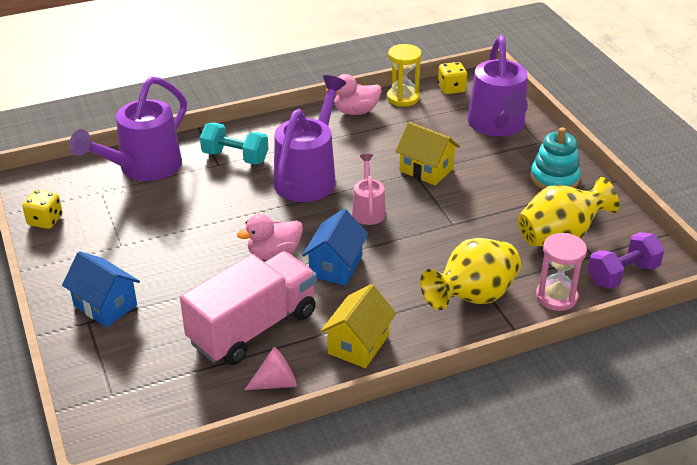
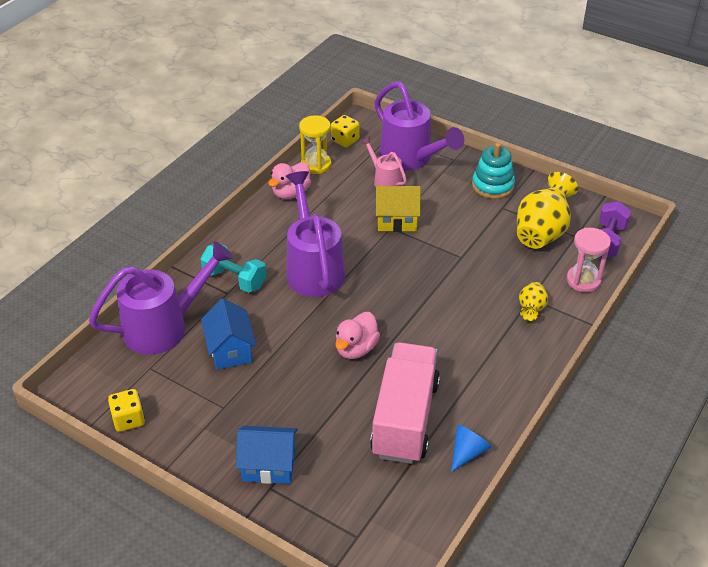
camera: 35 degrees left, 5 degrees up
(143, 168) = (164, 327): purple watering can -> purple watering can turned 120 degrees counterclockwise
(235, 157) = (234, 279): turquoise dumbbell -> turquoise dumbbell turned 45 degrees clockwise
(276, 382) = (467, 452): pink cone -> blue cone
(336, 266) = (413, 335): blue house -> blue house (230, 350)
(358, 344) = (493, 389): yellow house -> none
(368, 210) = (389, 276): pink watering can -> pink watering can (385, 181)
(472, 297) = (531, 309): yellow vase -> yellow vase, size x0.51

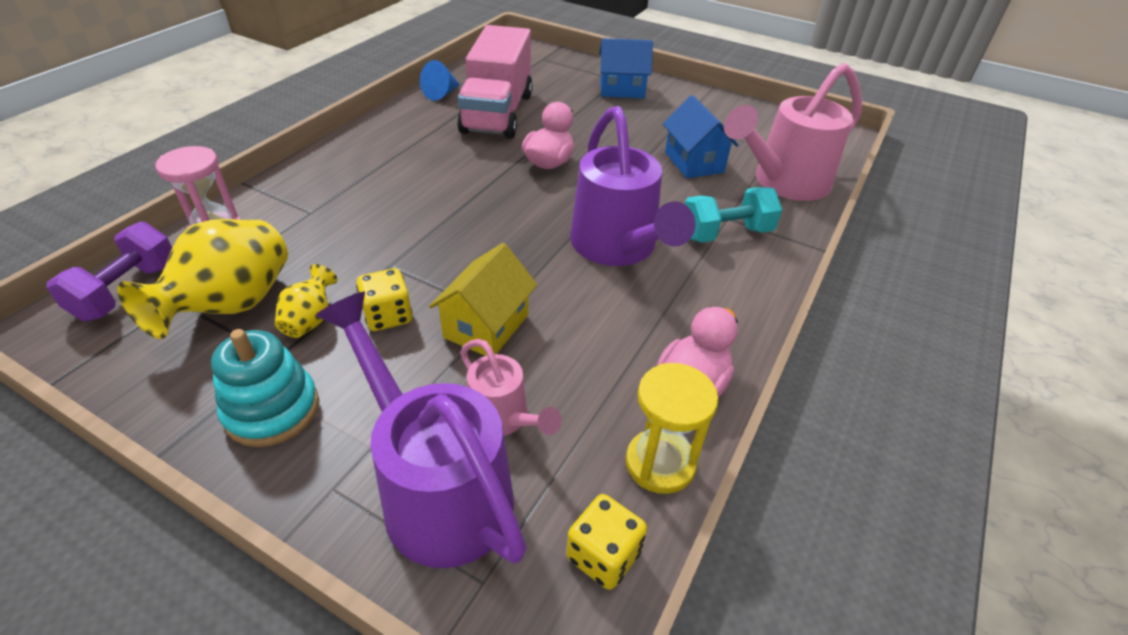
camera: 175 degrees right, 0 degrees up
(128, 419) = (765, 115): yellow dice -> yellow dice (388, 316)
(164, 327) = (783, 183): purple watering can -> pink watering can
(234, 279) = (725, 233): turquoise dumbbell -> turquoise dumbbell turned 45 degrees counterclockwise
(397, 220) = (486, 326): yellow house -> yellow house turned 60 degrees counterclockwise
(531, 309) = (317, 199): yellow vase -> yellow vase (310, 320)

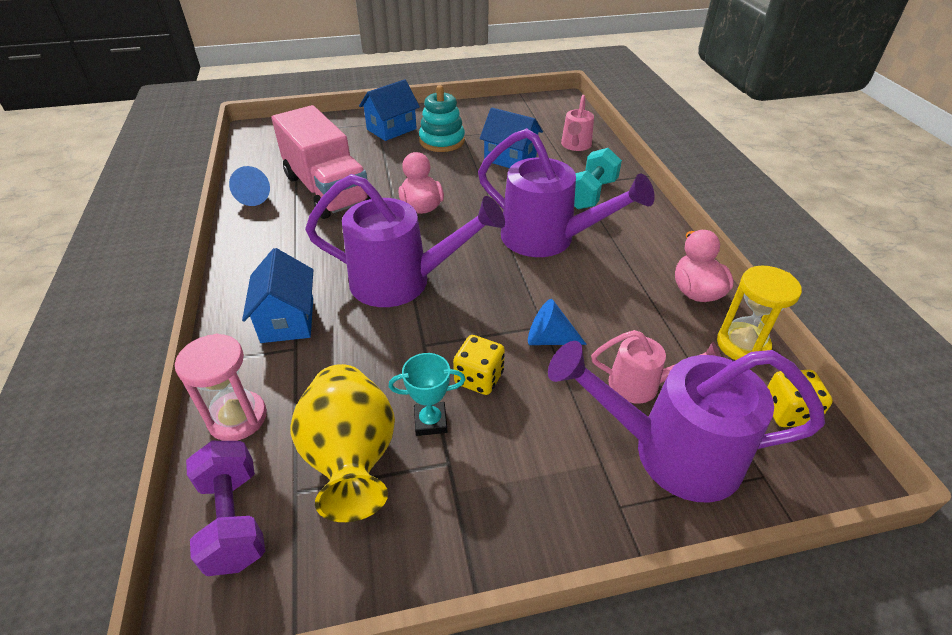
camera: 40 degrees left, 0 degrees up
(272, 410) = (504, 497): turquoise stacking toy -> turquoise stacking toy (442, 141)
(310, 320) = (430, 421): yellow vase -> turquoise trophy
(334, 190) = (287, 320): none -> blue house
(446, 210) = (402, 281): none -> purple watering can
(486, 326) = (549, 339): yellow house -> blue cone
(783, 183) = (575, 146): pink watering can -> pink watering can, size x0.53

